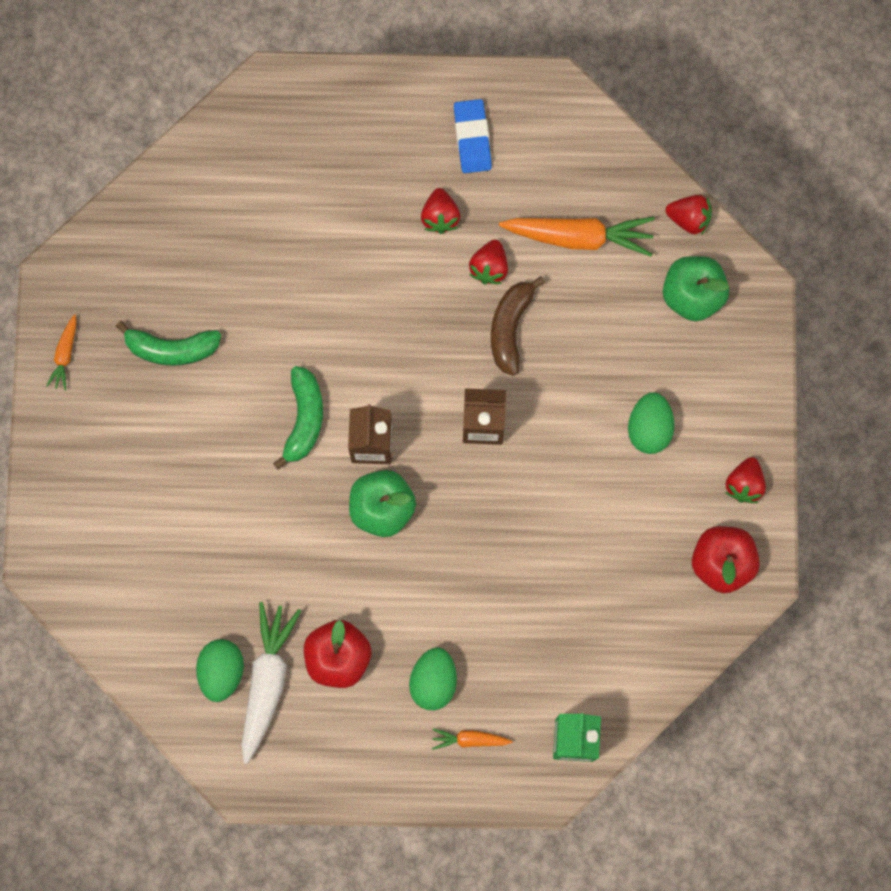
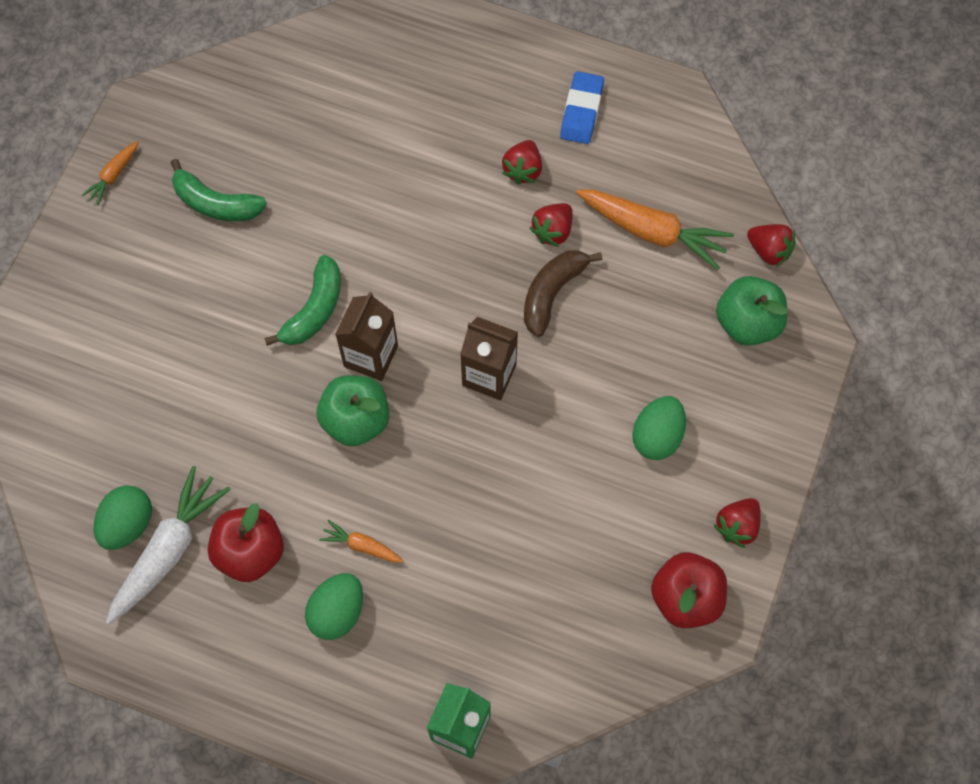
camera: 20 degrees right, 10 degrees down
(469, 739) = (350, 686): orange carrot -> orange carrot (362, 545)

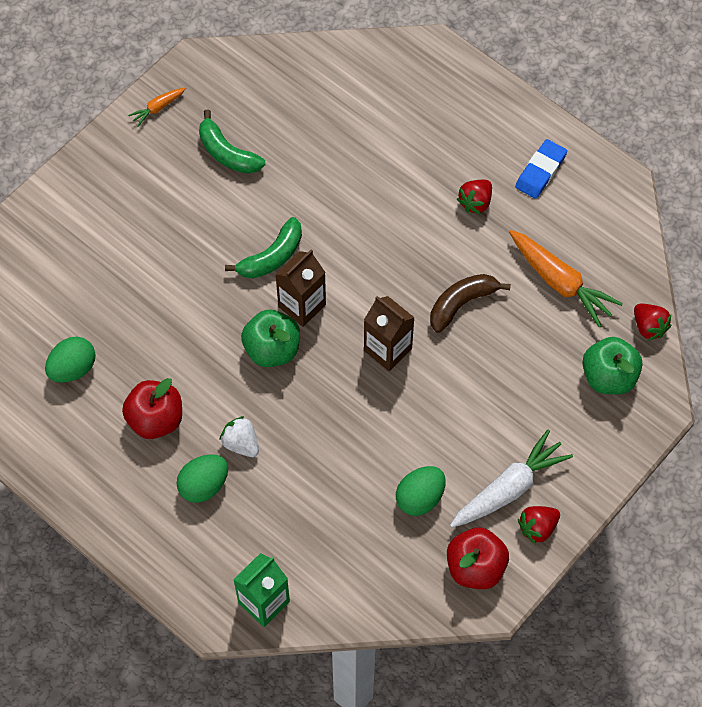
camera: 20 degrees right, 5 degrees down
(169, 550) = (96, 398): white carrot -> white carrot (509, 488)
(362, 545) = (241, 443): orange carrot -> white strawberry
(553, 231) = (481, 256): red strawberry -> none
(657, 436) = (501, 439): green egg -> green egg (420, 498)

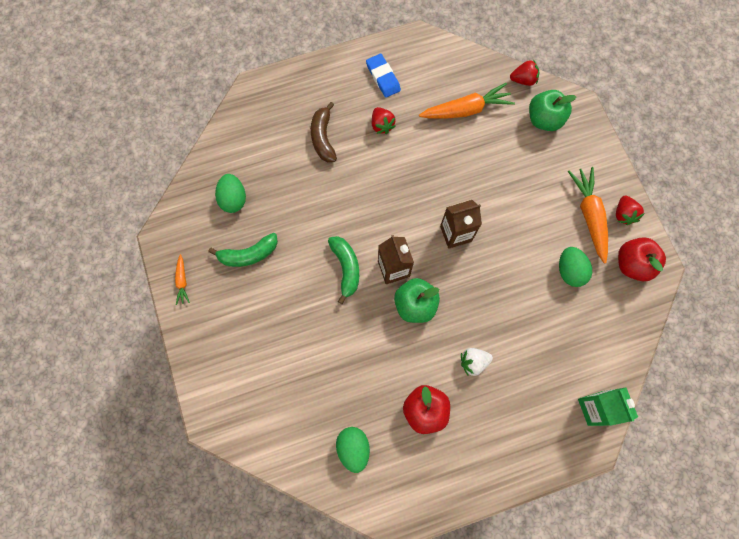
camera: 60 degrees left, 10 degrees up
(204, 485) = (491, 403): green egg -> green egg (233, 199)
(461, 304) = (448, 173): brown banana -> brown banana (323, 138)
(509, 488) = (589, 215): white carrot -> orange carrot

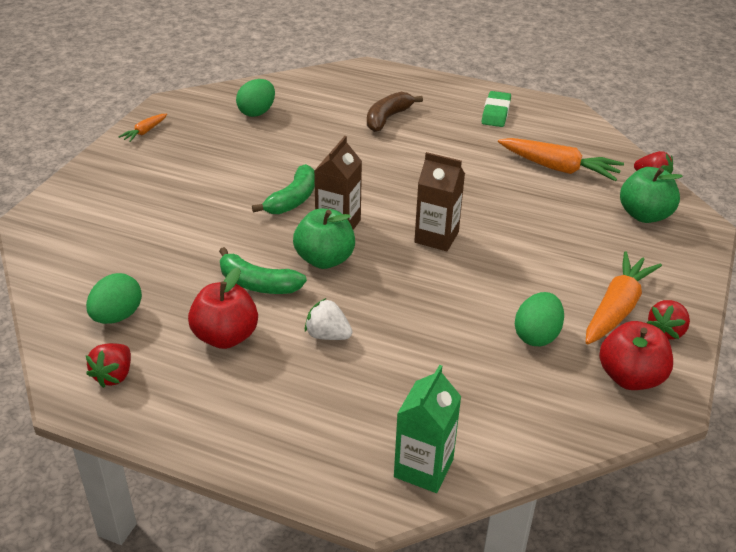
camera: 40 degrees right, 35 degrees down
(248, 254) = (220, 146): green banana -> green banana (258, 284)
(382, 125) = (455, 137): red strawberry -> red strawberry (114, 376)
(383, 77) = (496, 112): blue eraser -> green eraser

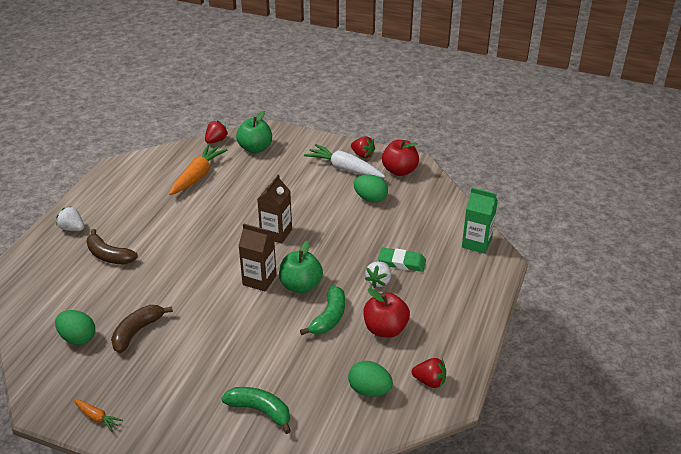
camera: 90 degrees left, 0 degrees up
(259, 145) = (137, 332): none -> brown banana
(293, 199) = (224, 306): green banana -> green banana (260, 410)
(435, 93) = (72, 228): none -> white strawberry
(496, 112) = (114, 198): green eraser -> green eraser (401, 262)
(617, 308) = (344, 168): orange carrot -> white carrot

